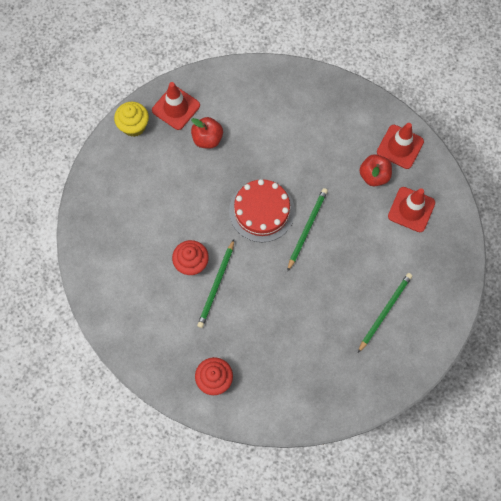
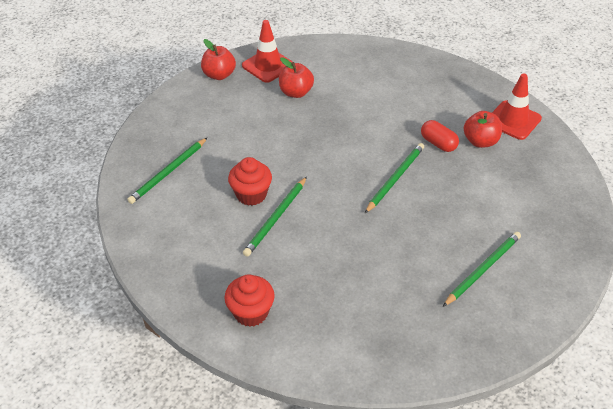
camera: 10 degrees right, 25 degrees down
(116, 249) = (168, 172): none -> green pencil
(134, 126) = (219, 75): yellow cupcake -> red apple
(261, 211) = (344, 157): red cake -> none
(339, 183) = (438, 143): none -> red capsule
(411, 209) = (523, 175): red traffic cone -> none

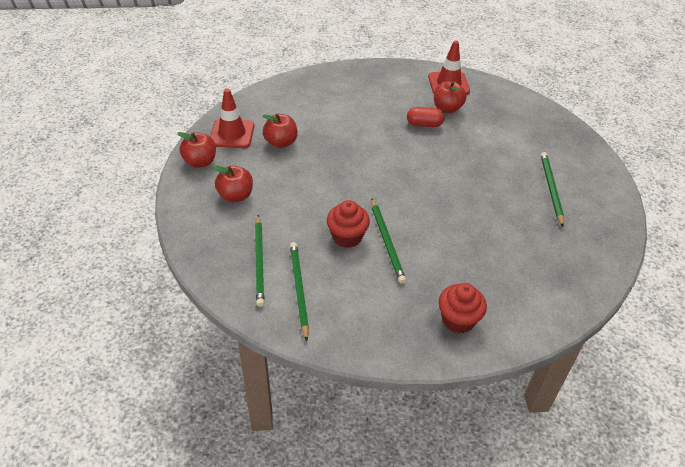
camera: 45 degrees left, 0 degrees up
(212, 114) = (235, 196): none -> red apple
(395, 178) = (428, 164): green pencil -> green pencil (299, 289)

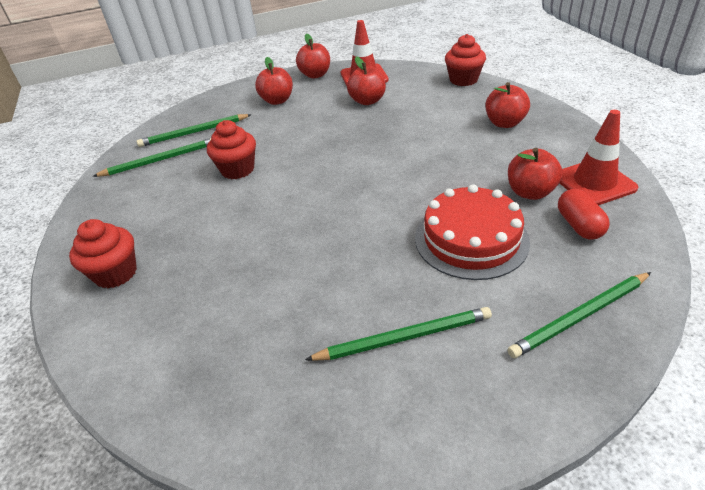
camera: 80 degrees right, 5 degrees down
(284, 86) = (463, 80): none -> red cupcake
(363, 90) = (504, 123): none -> red apple
(387, 242) = (235, 196): green pencil -> green pencil (580, 316)
(424, 124) = (474, 180): red capsule -> red capsule (579, 225)
(481, 143) = (471, 239): none -> red cake

